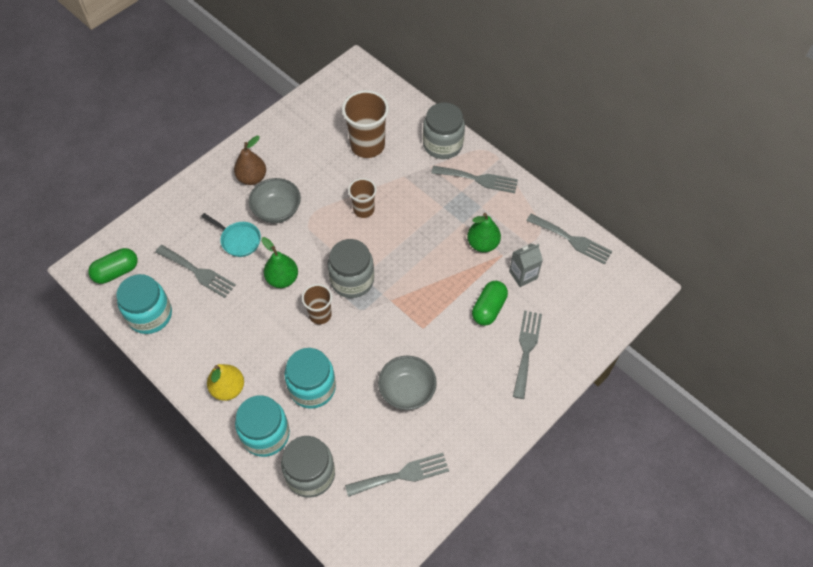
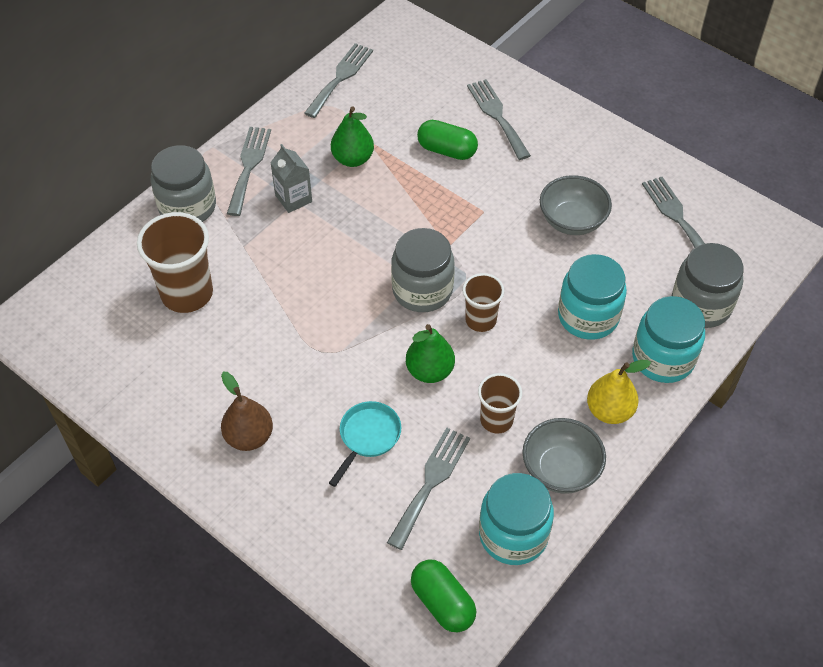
camera: 95 degrees left, 5 degrees down
(277, 211) = (311, 394): grey bowl -> grey bowl (560, 469)
(363, 209) = (304, 288): brown cup -> brown cup (496, 420)
(523, 275) = (395, 120): grey carton -> grey carton (293, 199)
(526, 349) = (497, 116): grey fork -> grey fork turned 60 degrees clockwise

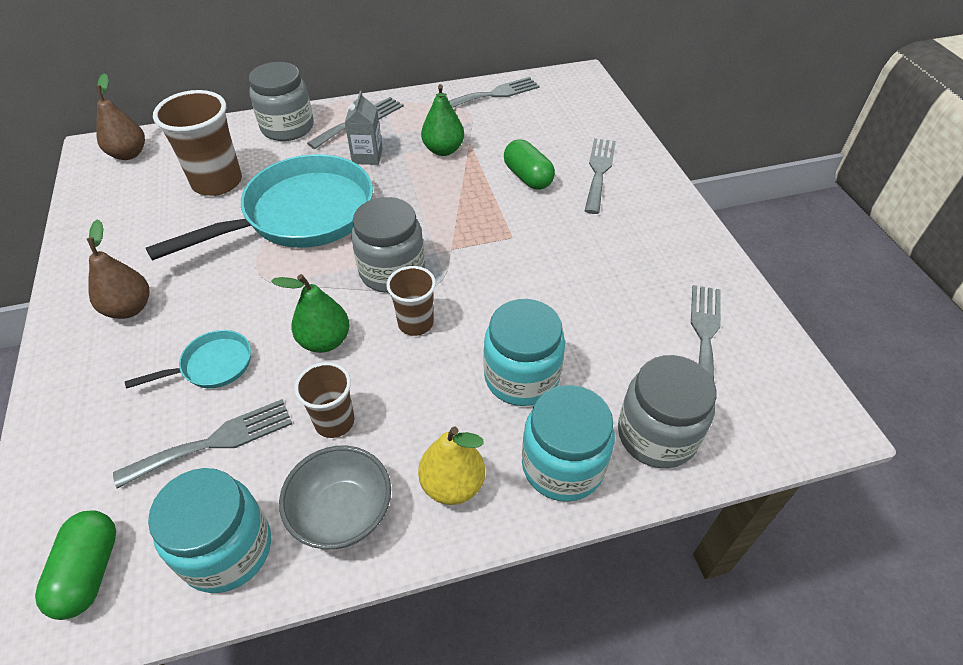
camera: 35 degrees right, 5 degrees down
(65, 312) = (129, 154): none -> brown pear
(297, 283) = (301, 215): none -> turquoise pan
(572, 221) = (588, 284): grey bowl -> none

